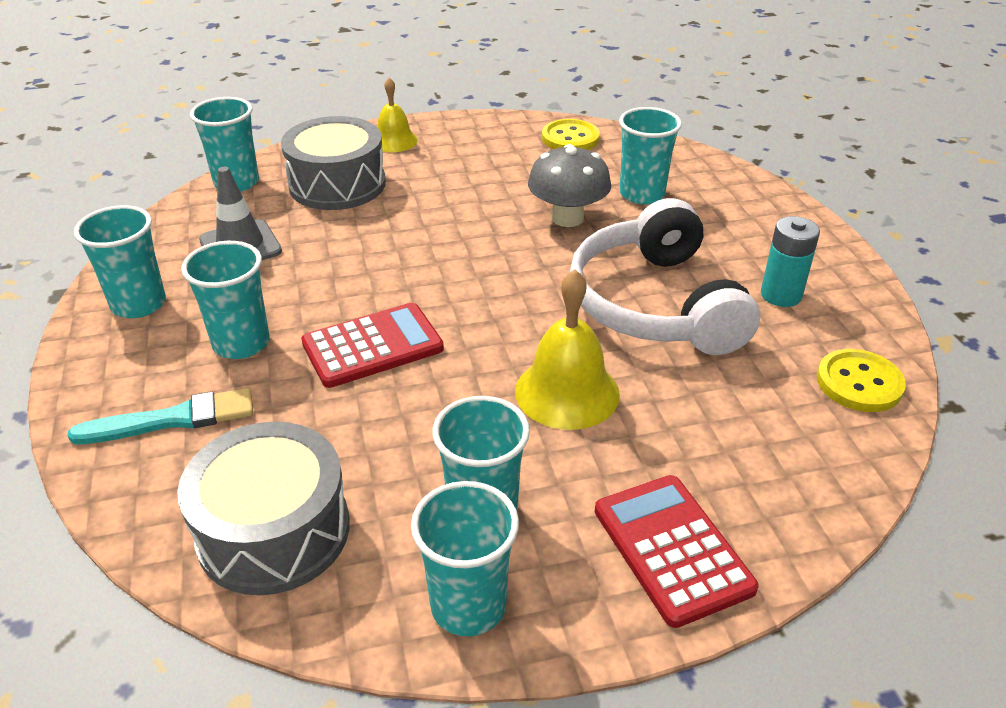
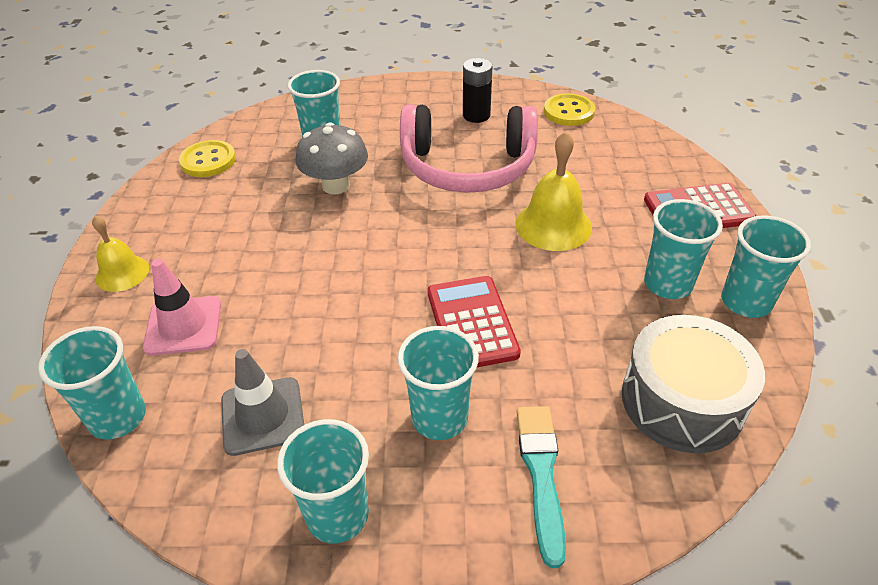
camera: 75 degrees left, 5 degrees up
(337, 184) = (183, 326): grey drum -> pink traffic cone
(655, 304) = (467, 167): white headphones -> pink headphones
(781, 295) = (476, 115): turquoise battery -> black battery

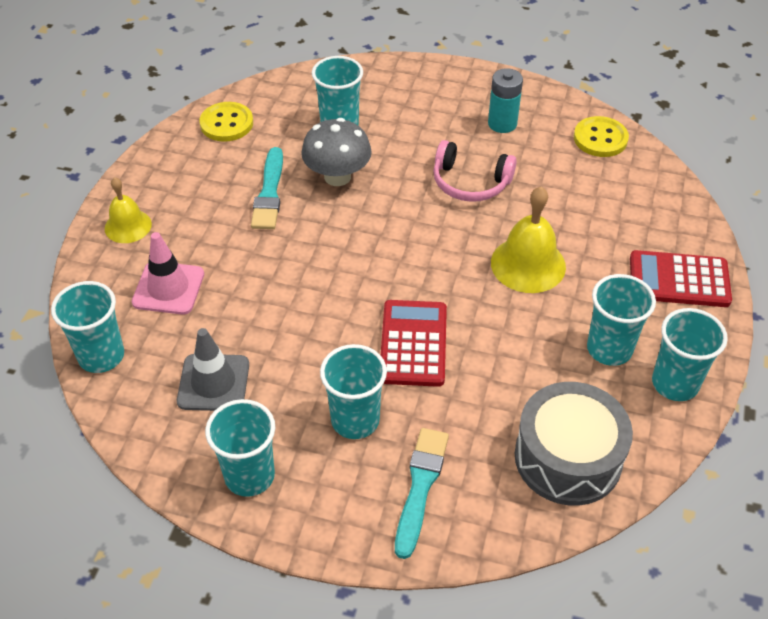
camera: 15 degrees right, 5 degrees up
(270, 212) = (269, 193): none -> turquoise brush
(467, 167) = (470, 182): pink headphones -> pink headphones, size x0.57
(476, 115) = (502, 123): black battery -> turquoise battery

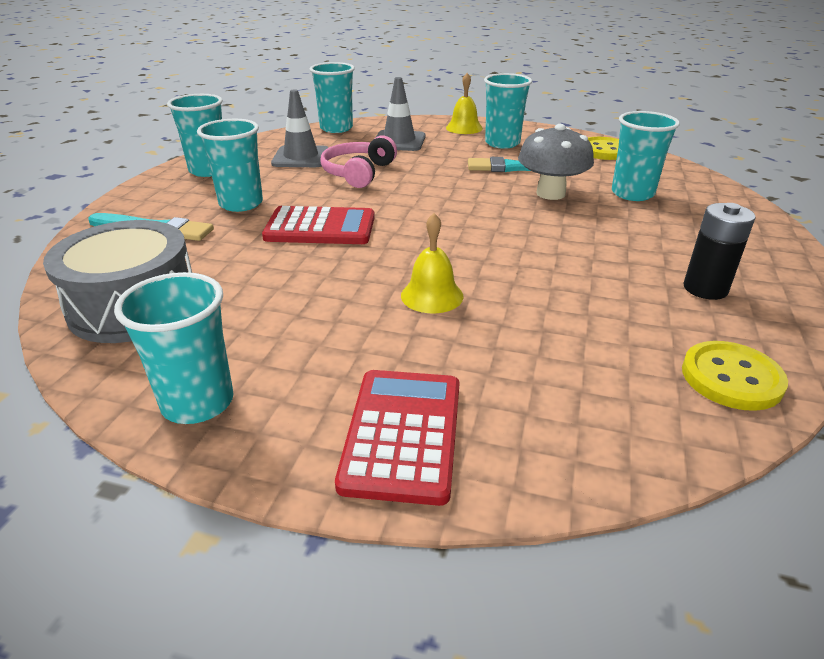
camera: 90 degrees right, 15 degrees down
(168, 288) = (399, 141): pink traffic cone -> grey traffic cone
(470, 182) = (571, 262): pink headphones -> pink headphones (358, 173)
(502, 123) = (705, 288): turquoise battery -> black battery
(528, 264) = (432, 295): yellow bell -> yellow bell, size x0.64
(609, 349) = (278, 348): turquoise cup -> turquoise cup (502, 143)

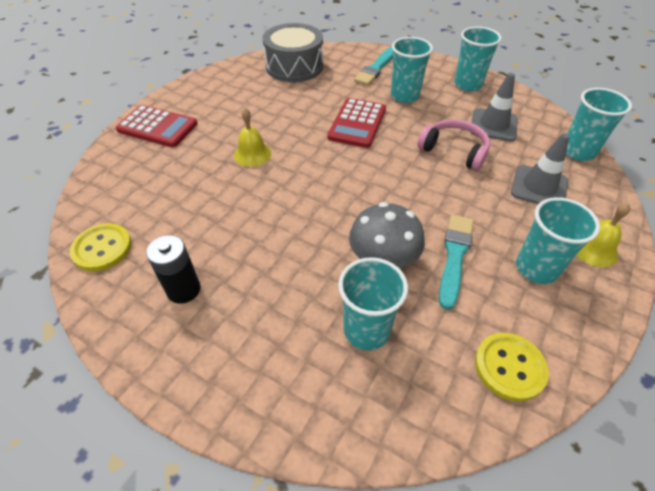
camera: 105 degrees right, 15 degrees up
(198, 402) = (213, 82): turquoise cup -> none

